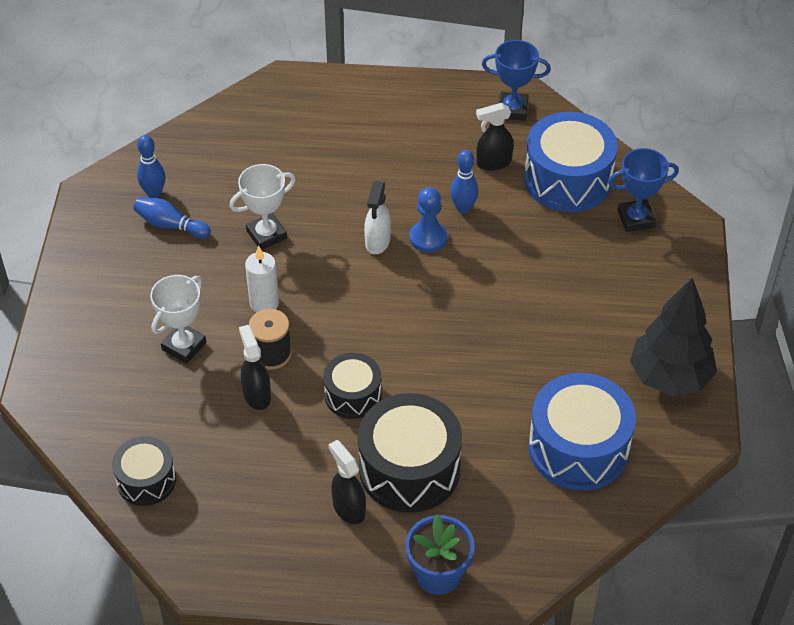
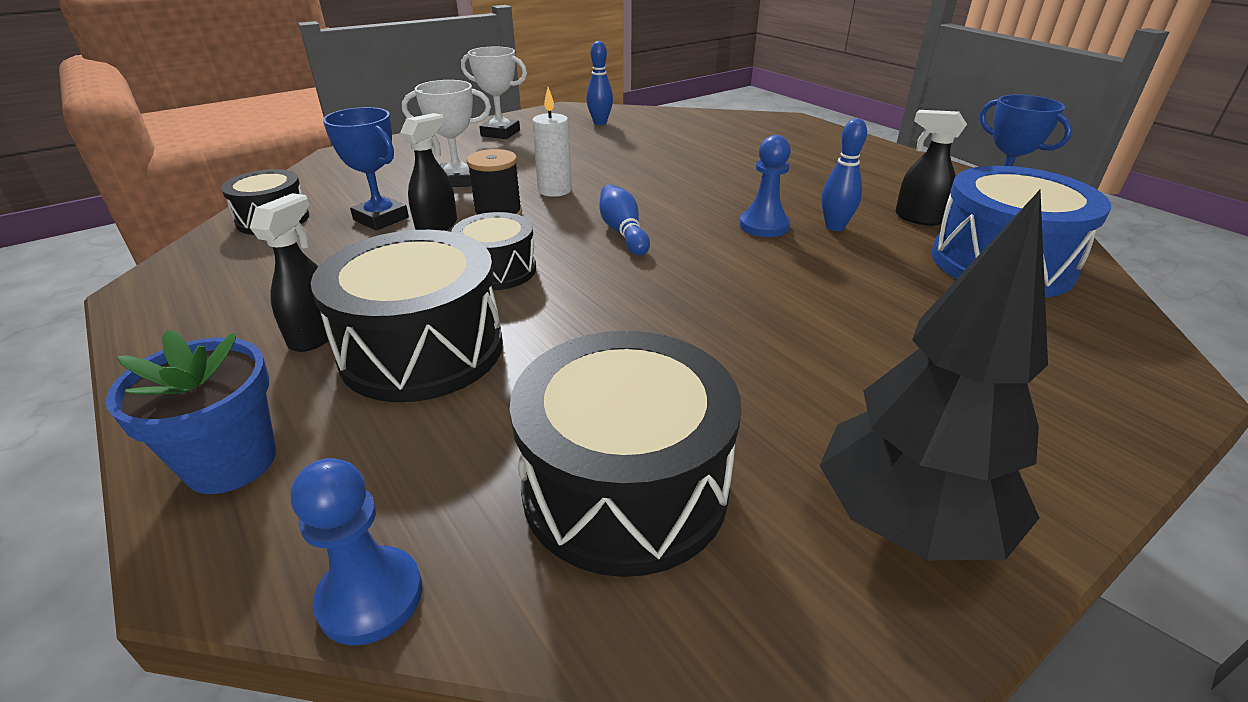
camera: 50 degrees right, 15 degrees down
(170, 225) = (579, 136): blue bowling pin -> blue bowling pin (623, 232)
(266, 234) = (631, 165): white trophy -> white trophy (500, 133)
(377, 242) = (711, 206): white spray bottle -> none
(564, 552) = (370, 597): none -> blue pawn
(578, 447) = (625, 487): blue drum -> black drum
(636, 219) = (1068, 333): blue trophy -> blue trophy (381, 219)

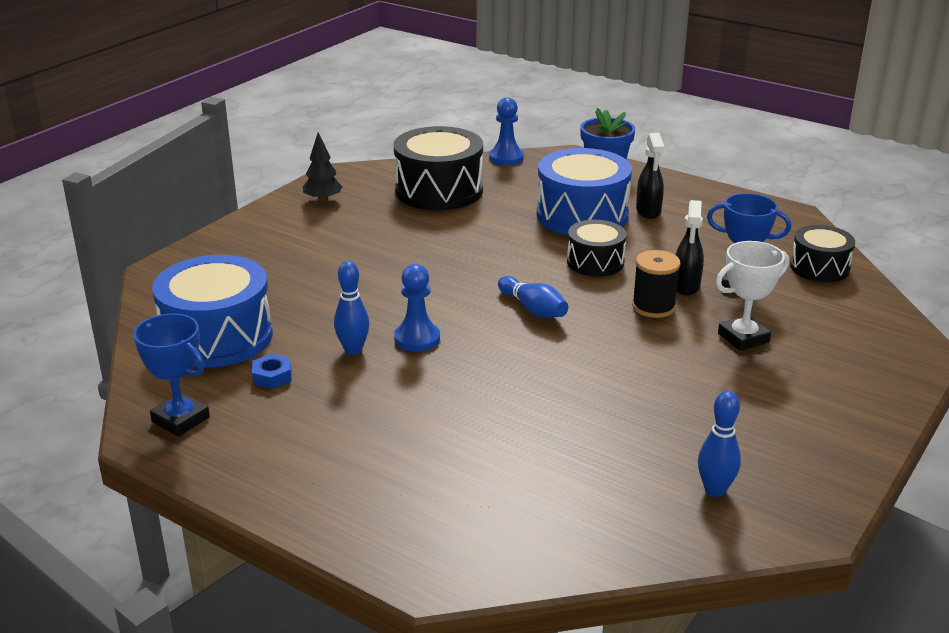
camera: 160 degrees right, 5 degrees down
(422, 350) = (582, 215): black drum -> blue drum
(500, 133) = (813, 430): white trophy -> none
(554, 190) = (636, 343): white candle -> none
(906, 522) = (323, 200): black tree -> black tree, size x0.51
(918, 218) = (272, 376): black spray bottle -> blue nut

